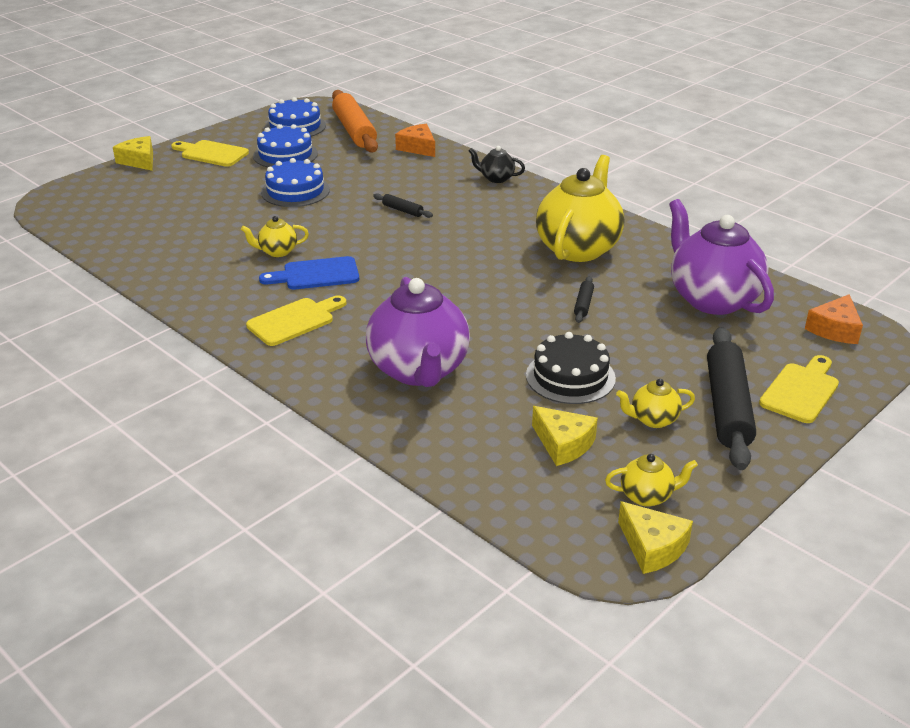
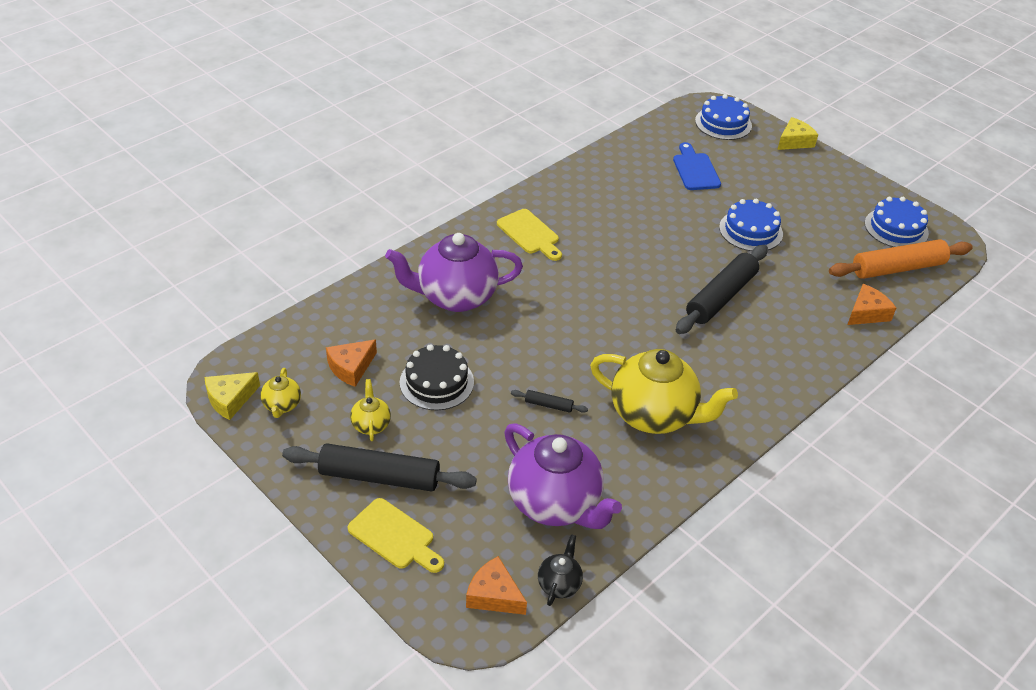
camera: 90 degrees right, 10 degrees up
(211, 153) = (819, 179): yellow cutting board -> none
(277, 252) = (637, 223): yellow teapot -> none
(285, 155) = (827, 223): blue cake -> blue cake (723, 123)
(316, 274) = (600, 244): blue cutting board -> blue cutting board (695, 170)
(402, 210) = (720, 297): black rolling pin -> black rolling pin, size x2.31
(496, 178) = (803, 368): black teapot -> black teapot (559, 584)
(563, 444) = (351, 367): yellow cheese -> orange cheese
(711, 299) = (555, 504): purple teapot -> purple teapot turned 75 degrees clockwise

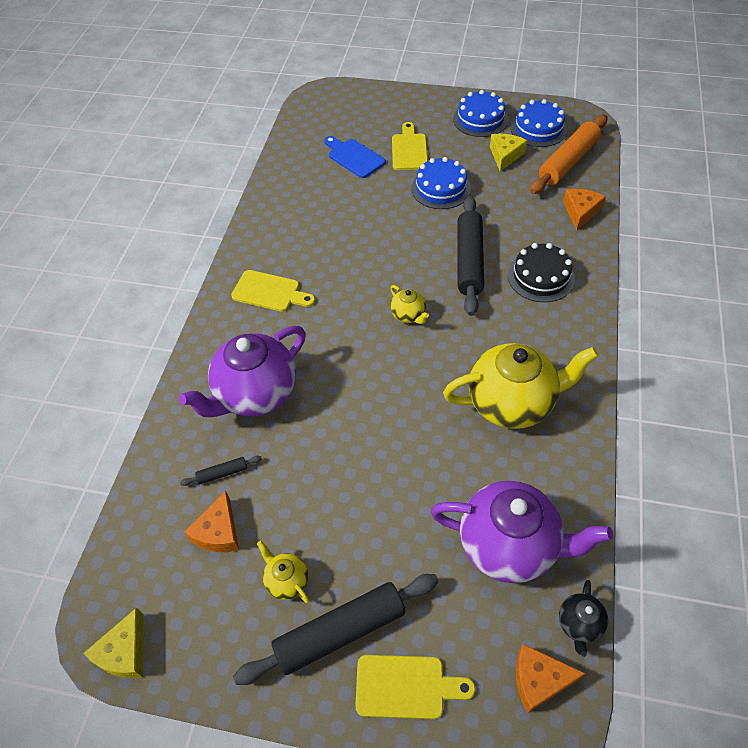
camera: 30 degrees left, 10 degrees up
(282, 405) = (184, 621): yellow teapot -> yellow teapot (408, 315)
(436, 382) = (310, 493): black cake -> black cake (540, 277)
(548, 405) = (423, 450): black rolling pin -> black rolling pin (222, 473)
(559, 584) = (579, 624): black teapot -> black teapot turned 150 degrees counterclockwise
(723, 123) = (341, 104): blue cake -> blue cake (480, 119)
(751, 187) = (409, 150): none -> yellow cutting board
(794, 141) = (407, 93): yellow cheese -> yellow cheese (505, 156)

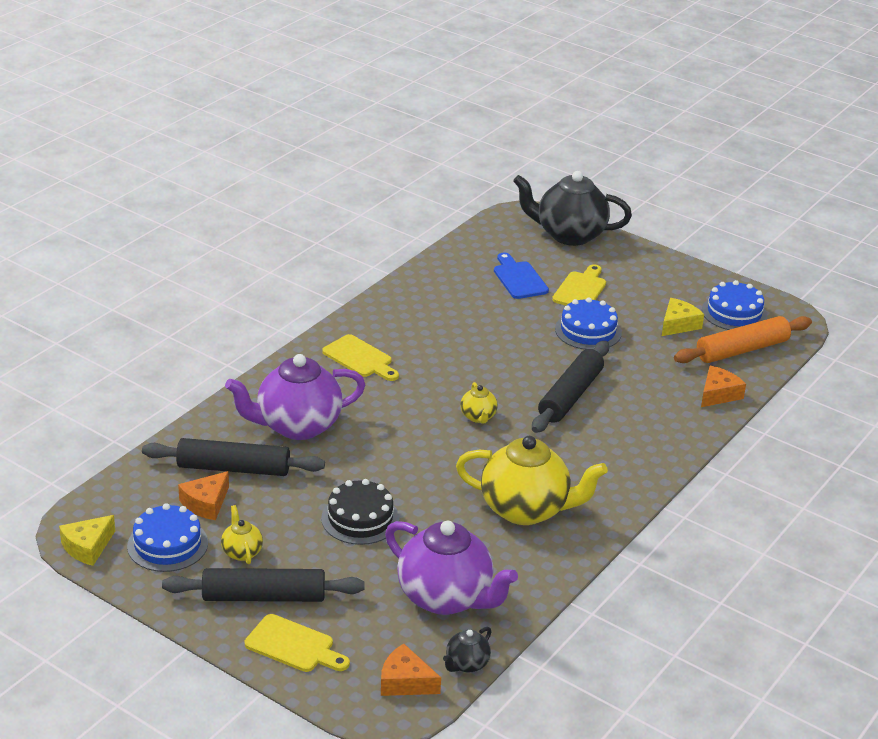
camera: 20 degrees right, 20 degrees down
(222, 473) = (233, 468): black rolling pin -> black rolling pin, size x2.31
(367, 101) = (569, 235): none -> black teapot
(480, 119) = (677, 286): blue cake -> blue cake (167, 544)
(540, 277) = (632, 430): black cake -> black cake (360, 518)

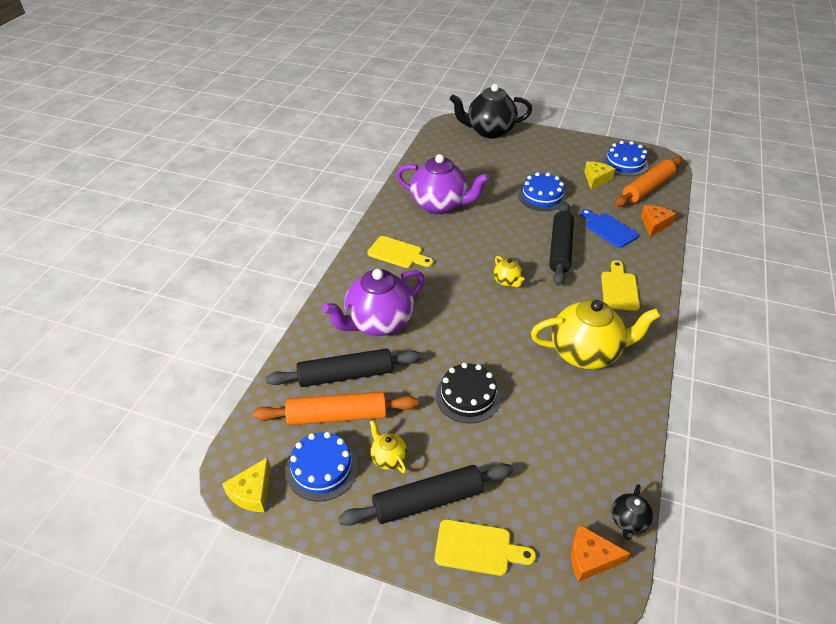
camera: 15 degrees left, 10 degrees up
(206, 503) = (337, 416): orange cheese -> orange rolling pin
(446, 598) = (574, 456): purple teapot -> purple teapot (440, 205)
(519, 278) = (474, 168): blue cutting board -> blue cutting board (608, 229)
(580, 289) = (519, 167): yellow cutting board -> yellow cutting board (619, 288)

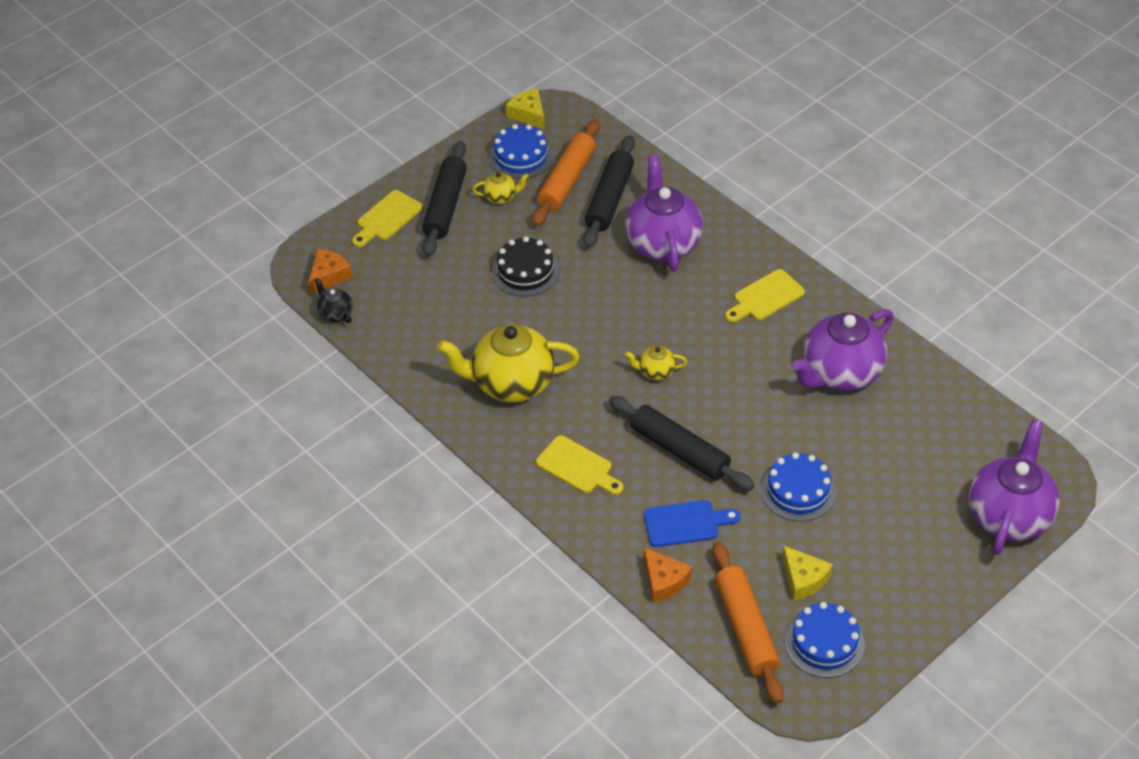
camera: 120 degrees right, 5 degrees up
(489, 131) = (1009, 516): black teapot -> purple teapot
(586, 353) = (511, 383): yellow teapot -> yellow teapot turned 60 degrees clockwise

